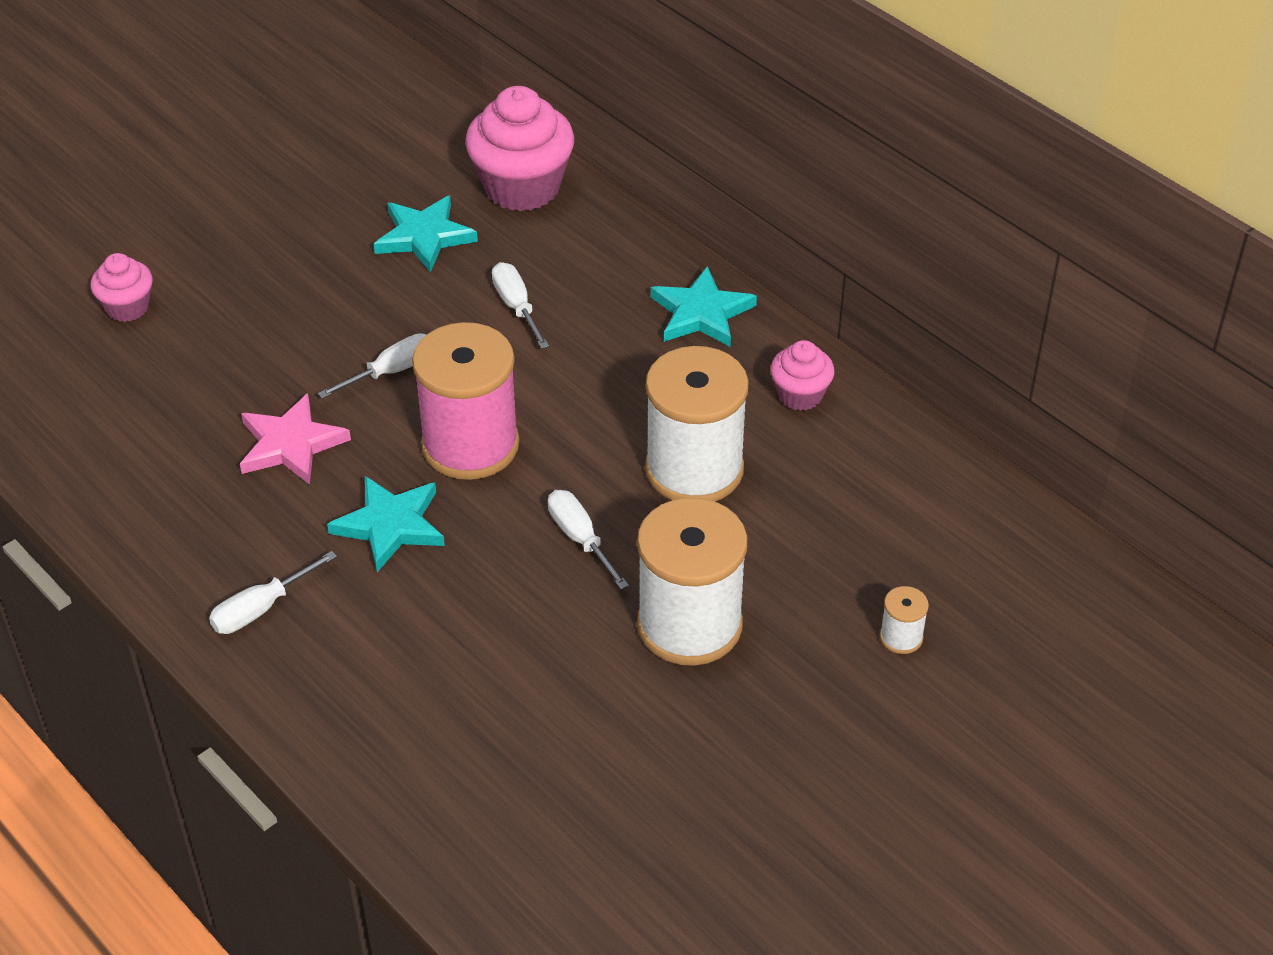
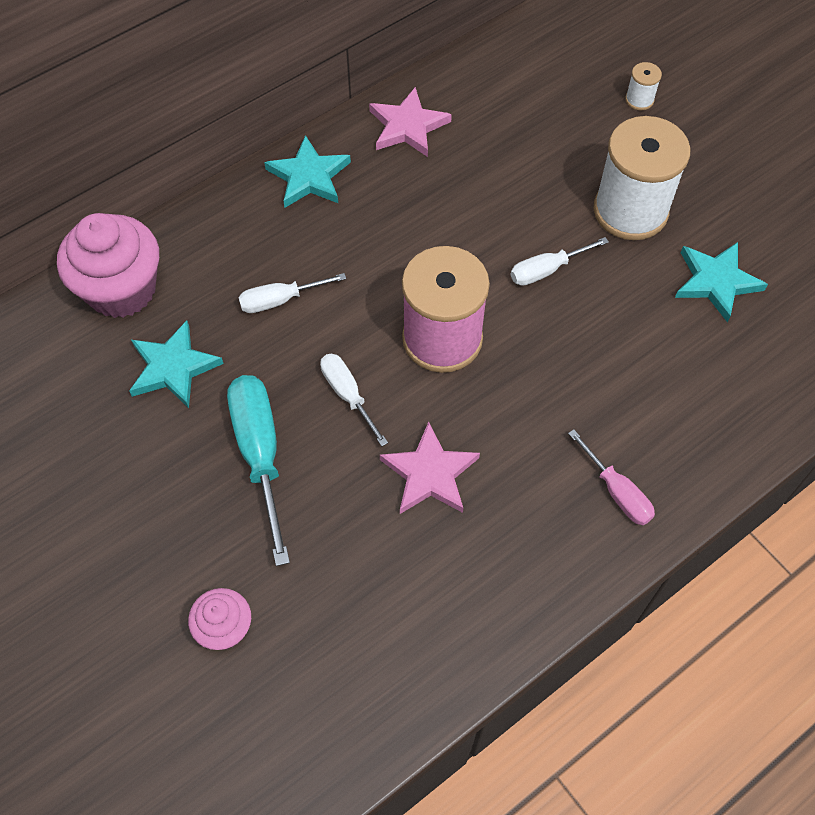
camera: 85 degrees left, 15 degrees up
(261, 608) = (616, 491): white screwdriver -> pink screwdriver
(317, 311) = (260, 455): none -> turquoise screwdriver
(390, 525) = (528, 397): turquoise star -> turquoise star (716, 282)
(694, 469) = (479, 195): white spool -> none
(800, 395) = (408, 126): pink cupcake -> pink star

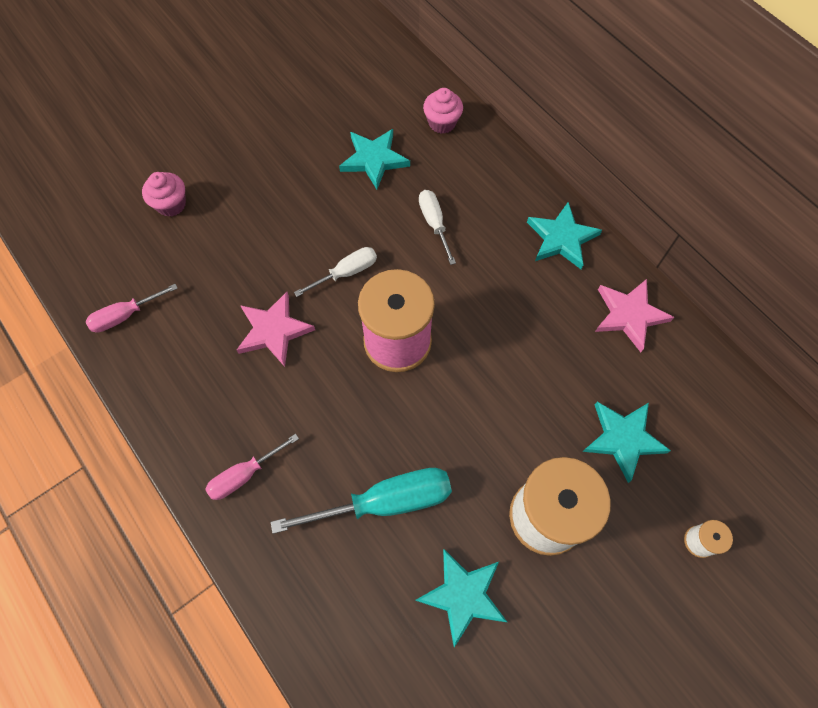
camera: 90 degrees right, 5 degrees up
(121, 289) = (442, 123): pink cupcake -> pink cupcake, size x0.53
(260, 455) = (298, 218): turquoise screwdriver -> turquoise screwdriver (384, 502)
(408, 666) = (125, 315): none -> pink screwdriver
(545, 144) = (623, 439): none -> turquoise star
(547, 270) = (471, 431): white screwdriver -> none

